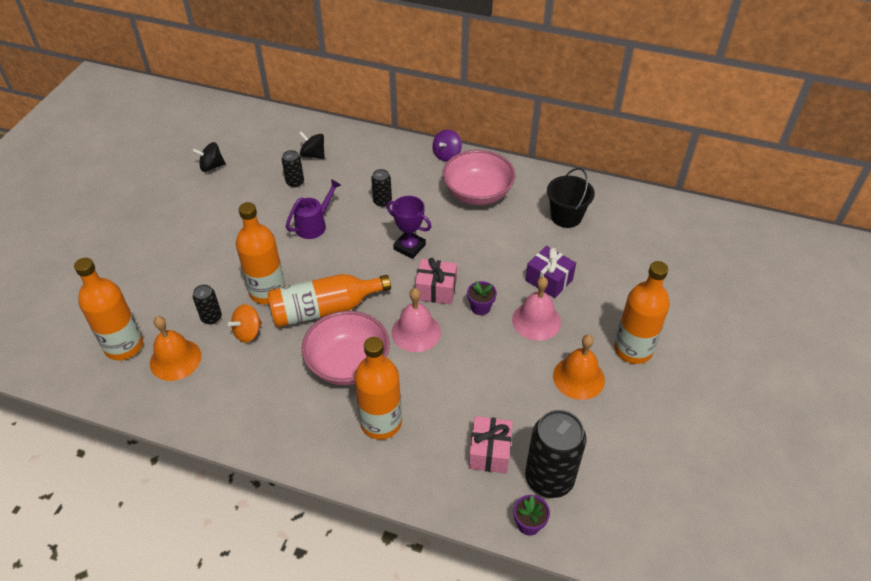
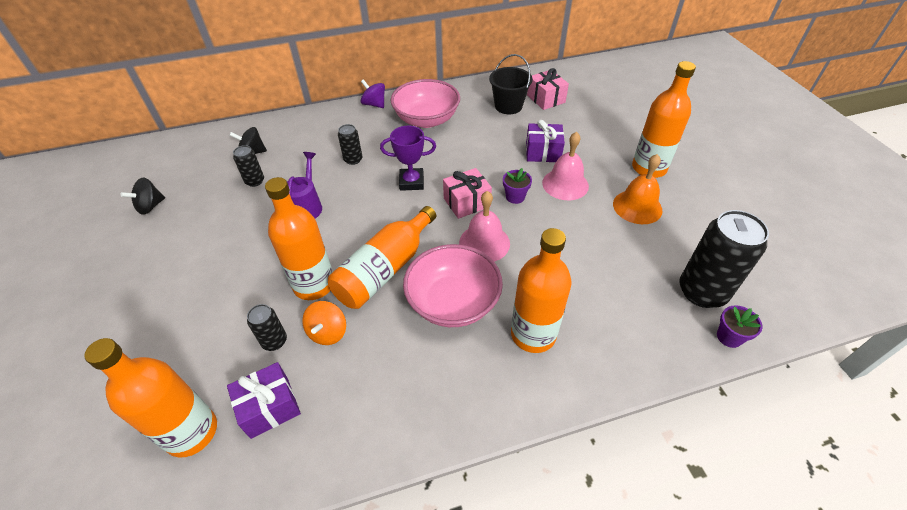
camera: 35 degrees left, 0 degrees up
(175, 359) = (269, 407): orange bell -> purple gift
(447, 155) = (374, 104): purple spinning top -> purple spinning top turned 135 degrees clockwise
(489, 452) = (640, 300): pink gift -> pink gift (546, 99)

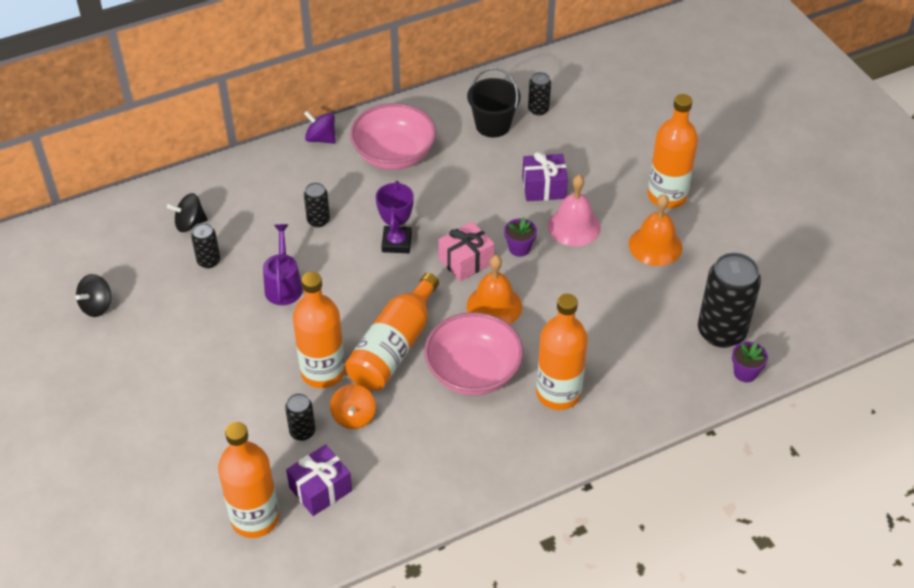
camera: 10 degrees left, 0 degrees up
(411, 182) = (397, 242): purple trophy -> purple trophy turned 75 degrees counterclockwise
(484, 243) = (494, 306): pink bell -> orange bell
(546, 99) = (538, 109): pink gift -> black can

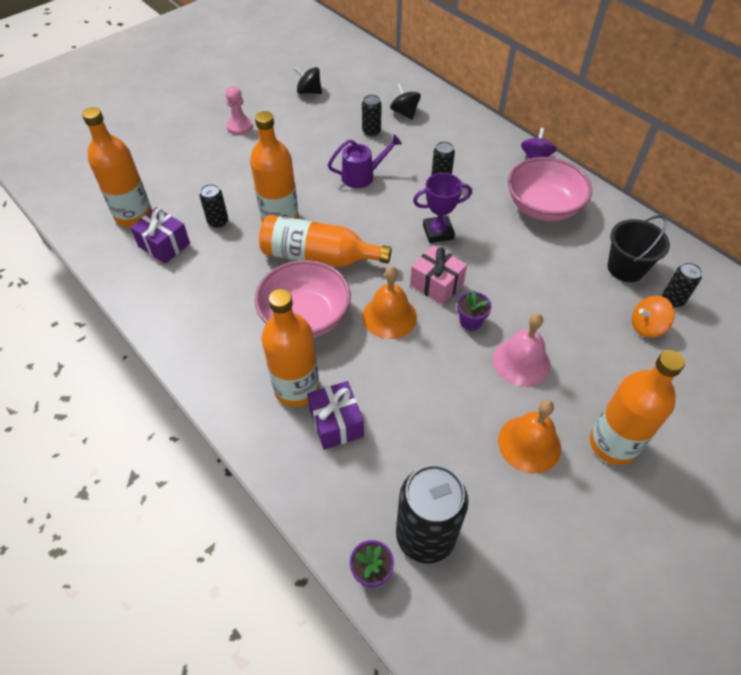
camera: 75 degrees right, 5 degrees up
(132, 389) = (239, 126): none -> pink pawn
(354, 417) = (238, 248): orange spinning top -> orange spinning top (646, 326)
(544, 187) = (563, 325): purple gift -> purple gift (336, 423)

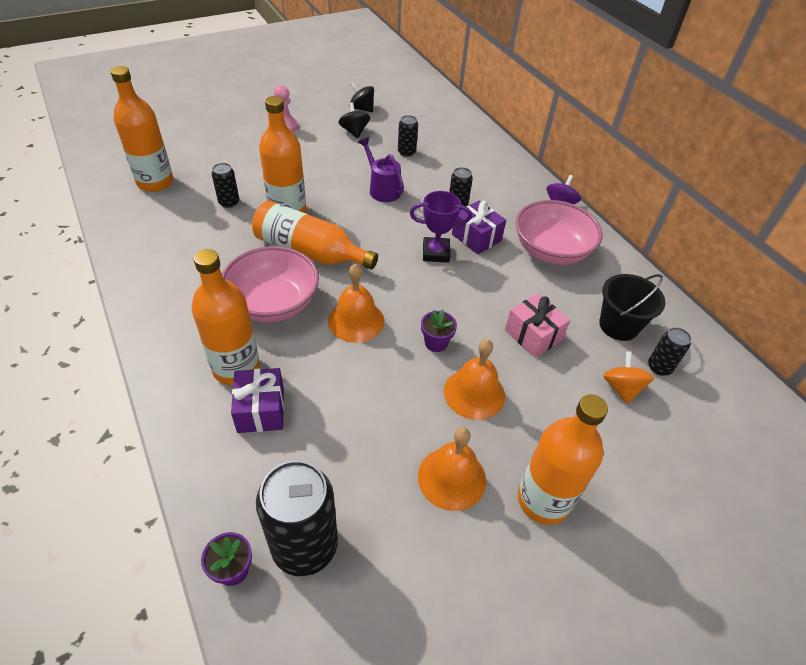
camera: 10 degrees right, 5 degrees down
(164, 245) = (171, 212): purple gift -> purple gift (476, 237)
(362, 176) = (382, 189): purple watering can -> purple watering can turned 120 degrees counterclockwise
(404, 113) = (445, 142): black spinning top -> black spinning top (354, 132)
(436, 284) = (415, 300): pink gift -> pink gift (533, 335)
(521, 361) = (474, 393): pink bell -> orange bell
(646, 326) = (621, 388): orange spinning top -> orange spinning top turned 90 degrees clockwise

